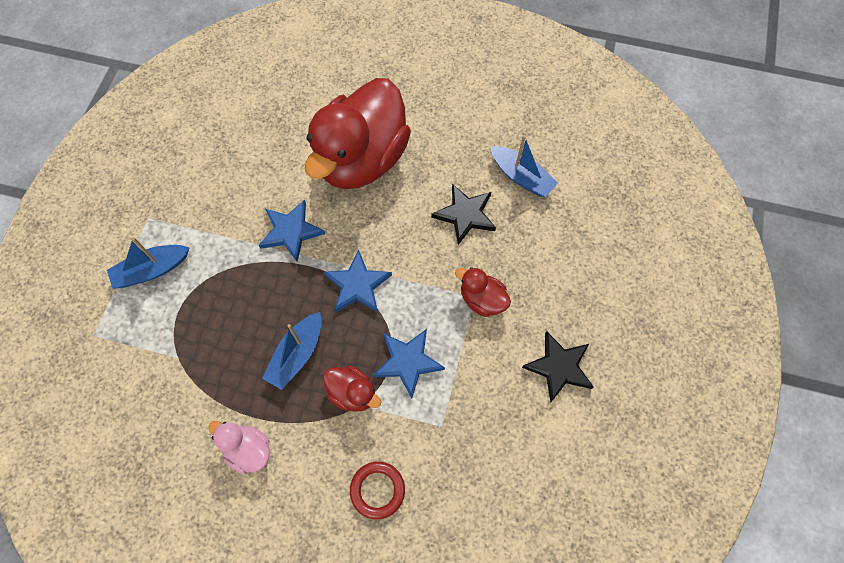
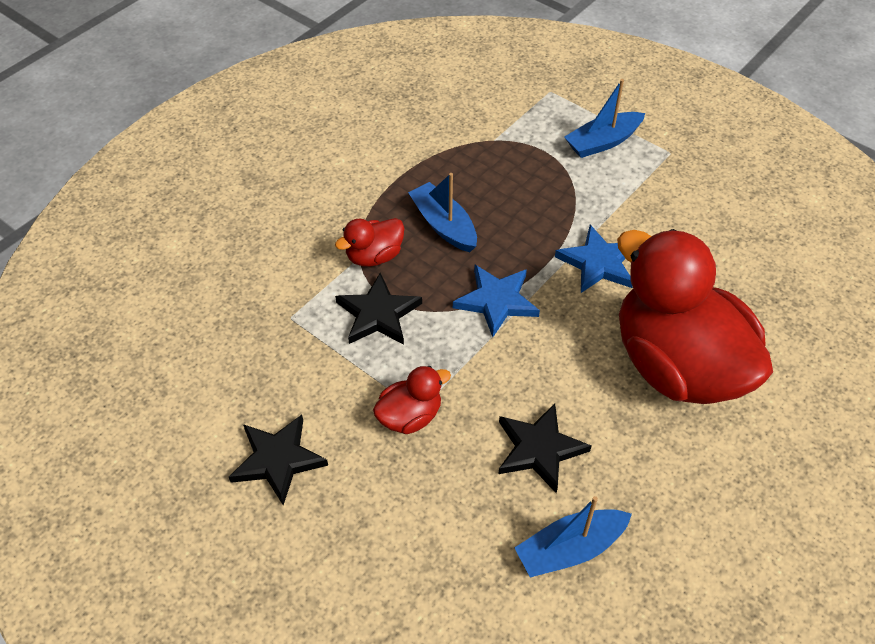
camera: 115 degrees right, 15 degrees down
(152, 270) = (602, 142): blue boat -> blue boat turned 120 degrees counterclockwise
(248, 450) = (370, 165): pink duck -> none
(377, 490) = (266, 244): red ring -> none
(408, 362) = (378, 314): blue star -> black star

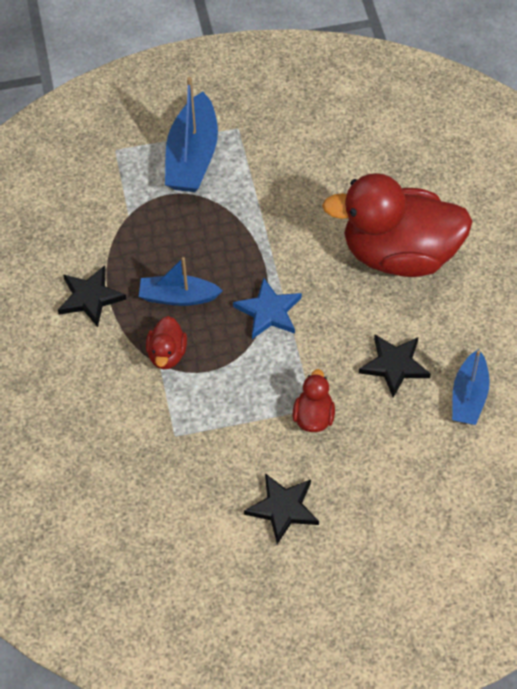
camera: 50 degrees left, 5 degrees up
(378, 314) = (219, 383): black star -> black star (90, 298)
(598, 263) = (289, 236): blue star -> none
(602, 142) = (192, 157): blue boat -> blue boat, size x1.57

